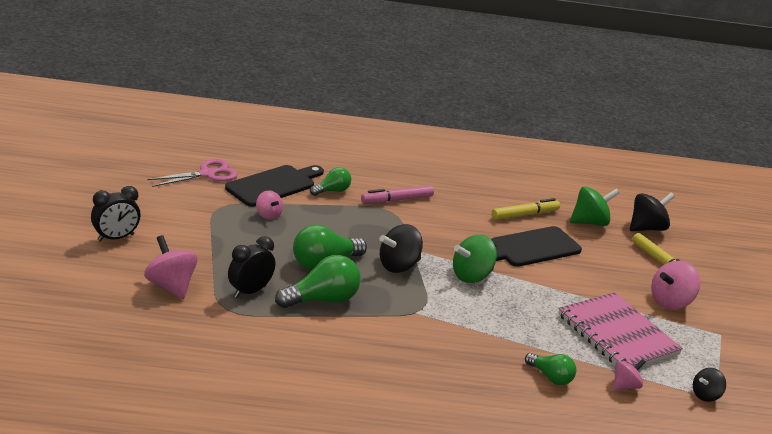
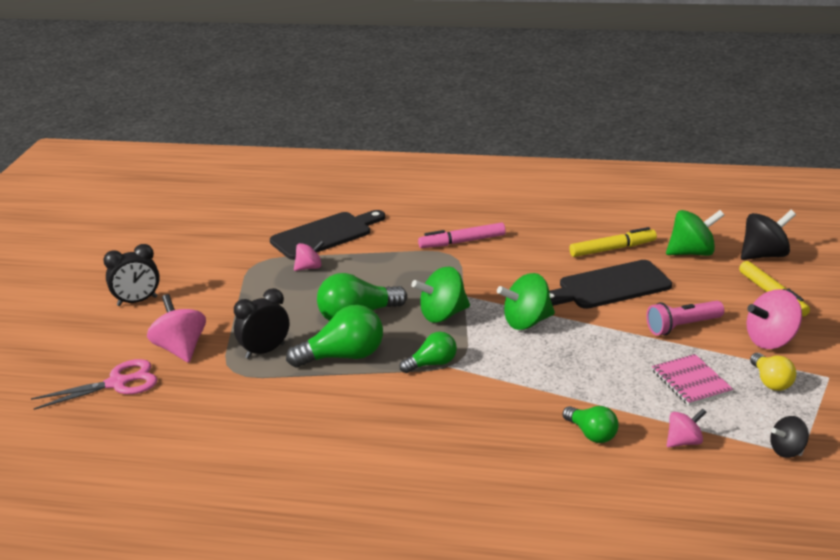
camera: 15 degrees right, 0 degrees up
(207, 174) = (255, 228): pink scissors -> pink scissors (117, 383)
(268, 215) = (309, 267): pink spinning top -> pink spinning top turned 90 degrees counterclockwise
(332, 191) = (389, 237): green light bulb -> green light bulb (432, 364)
(398, 266) = (443, 315): black spinning top -> green spinning top
(598, 286) = (682, 327): none -> pink flashlight
(617, 334) = (691, 382): pink notebook -> pink notebook, size x0.55
(678, 337) = (771, 382): none -> yellow light bulb

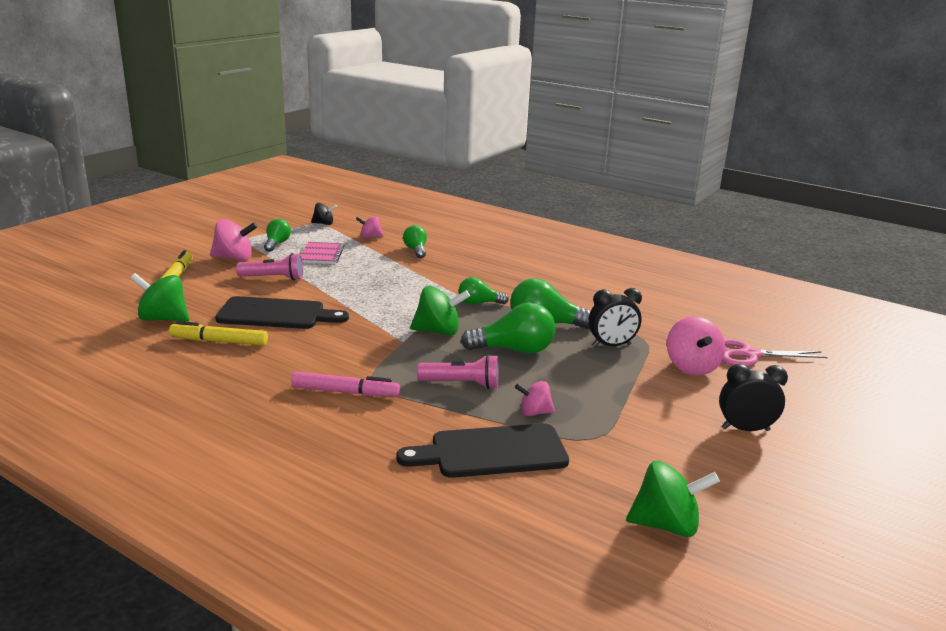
camera: 160 degrees left, 5 degrees down
(380, 273) = (462, 384): none -> pink flashlight
(527, 322) = (377, 309): green spinning top -> green spinning top (666, 525)
(765, 255) = (116, 301): black spinning top -> none
(771, 382) = (277, 244): yellow light bulb -> green light bulb

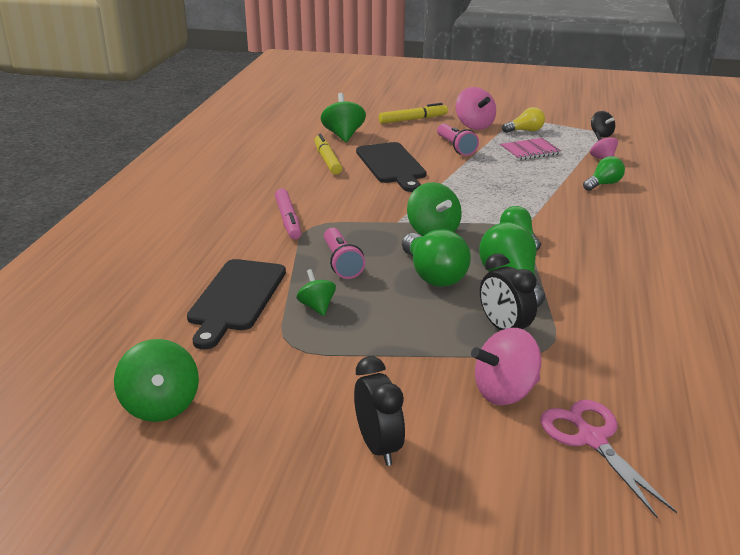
camera: 70 degrees right, 5 degrees up
(277, 244) = (525, 131): green light bulb -> yellow light bulb
(492, 452) = (236, 298): black cutting board -> black cutting board turned 135 degrees counterclockwise
(534, 412) = (317, 307): pink spinning top -> green spinning top

